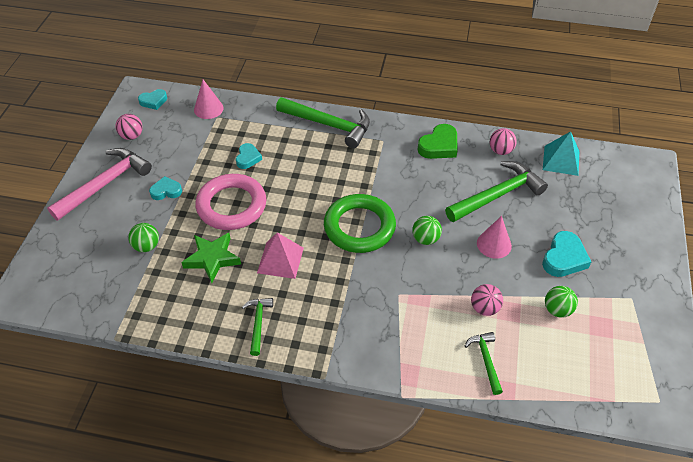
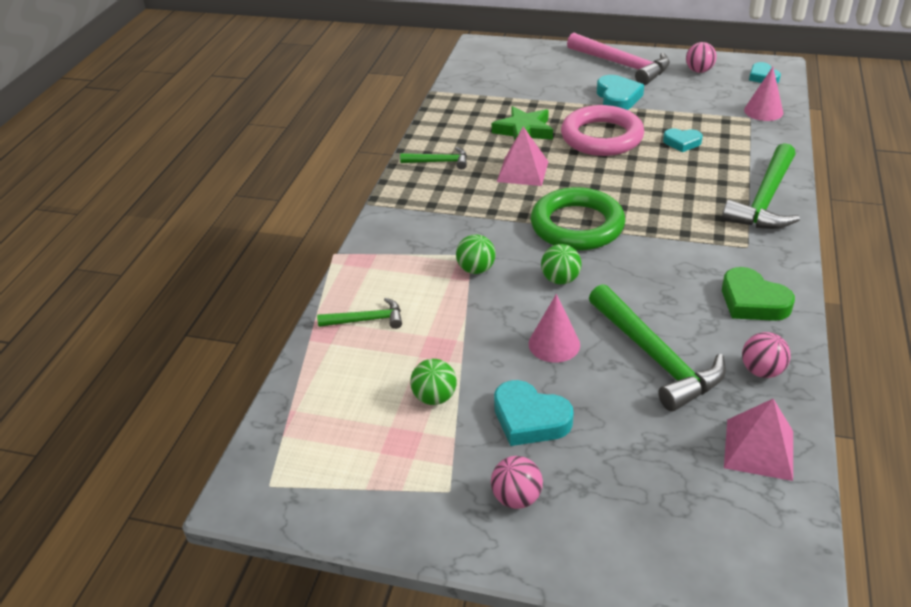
camera: 95 degrees right, 10 degrees down
(146, 246) = (539, 95): green ball -> green ball (476, 269)
(166, 191) = (617, 98): turquoise heart -> turquoise heart, size x1.55
(484, 308) = (443, 325): pink ball -> pink ball (516, 498)
(561, 160) = (758, 449): turquoise pyramid -> pink pyramid

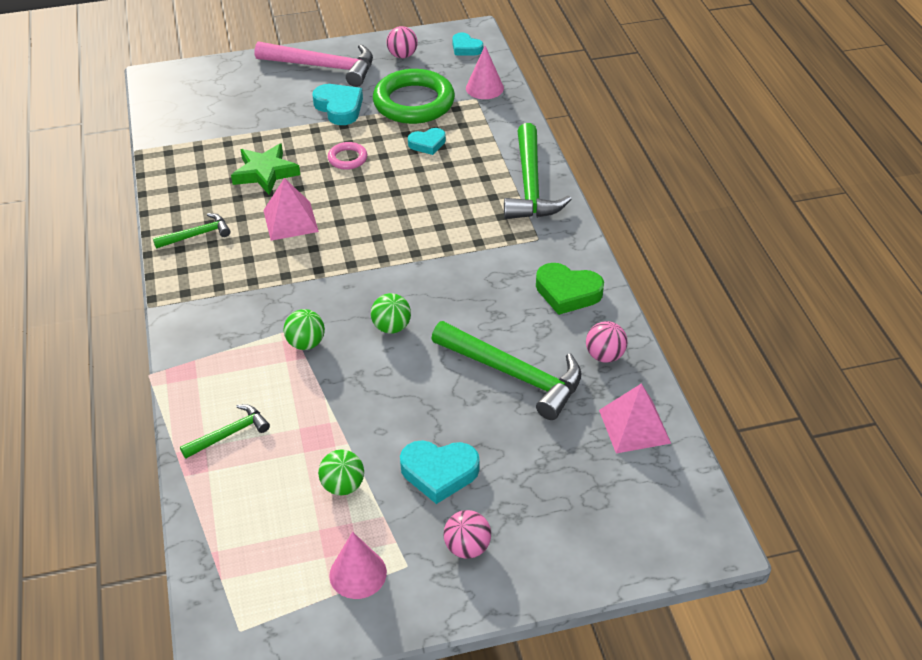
camera: 30 degrees left, 5 degrees up
(554, 344) = (421, 394): pink cone -> pink cone (358, 573)
(577, 225) = (376, 265): green ring -> green ring (414, 102)
(601, 137) = (347, 158): pink ring -> pink ring, size x0.46

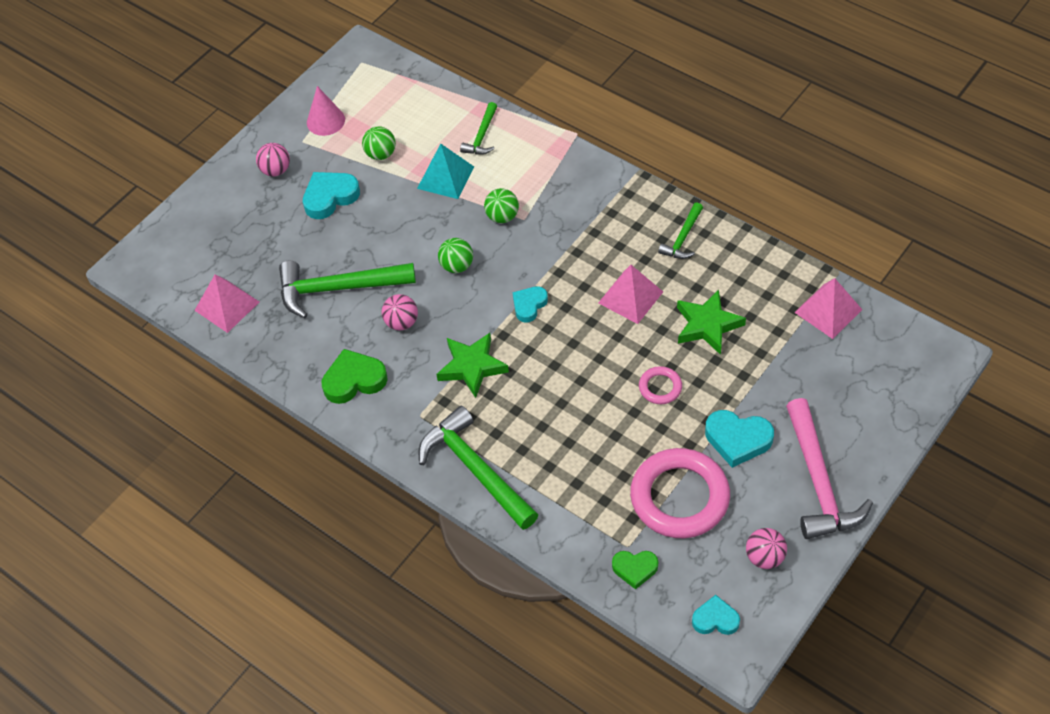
camera: 145 degrees right, 10 degrees up
(179, 135) = (828, 311): none -> pink pyramid
(310, 415) = (445, 177): none -> turquoise pyramid
(323, 67) = (819, 481): pink hammer -> pink hammer turned 75 degrees counterclockwise
(414, 102) = (679, 497): green ring -> pink ring
(427, 144) = (611, 453): turquoise heart -> turquoise heart (529, 305)
(463, 246) = (472, 367): none -> green star
(484, 88) = (635, 569): pink cone -> green heart
(604, 355) = (285, 345): pink ball -> pink ball (401, 322)

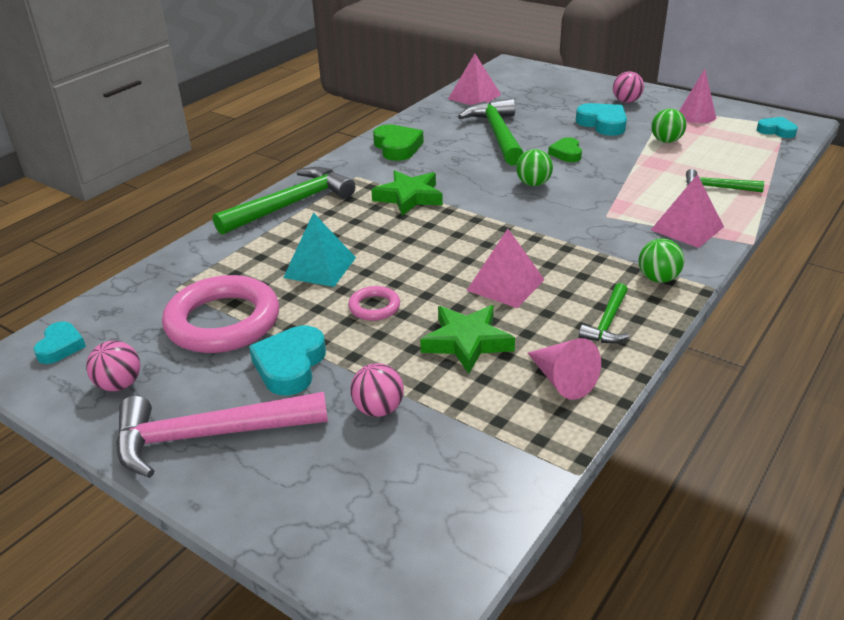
camera: 85 degrees right, 20 degrees down
(401, 322) = (461, 162): pink ball -> pink ball (378, 409)
(445, 177) = (649, 172): turquoise pyramid -> turquoise pyramid (320, 267)
(502, 216) = (605, 204): green ball -> green ball (658, 278)
(529, 305) = (487, 223): turquoise heart -> turquoise heart (776, 131)
(635, 569) = (147, 293): green heart -> green heart (566, 153)
(683, 238) = (607, 322): green hammer -> green hammer turned 90 degrees counterclockwise
(750, 271) = (562, 380): none -> pink cone
(828, 311) = (499, 457): pink pyramid -> pink pyramid (687, 228)

